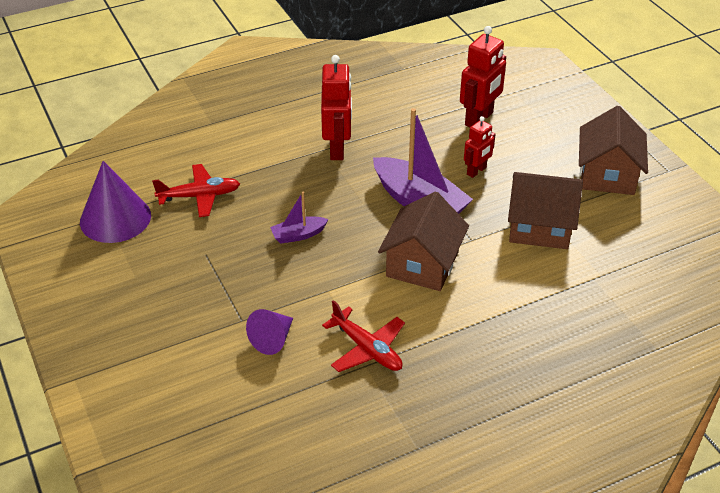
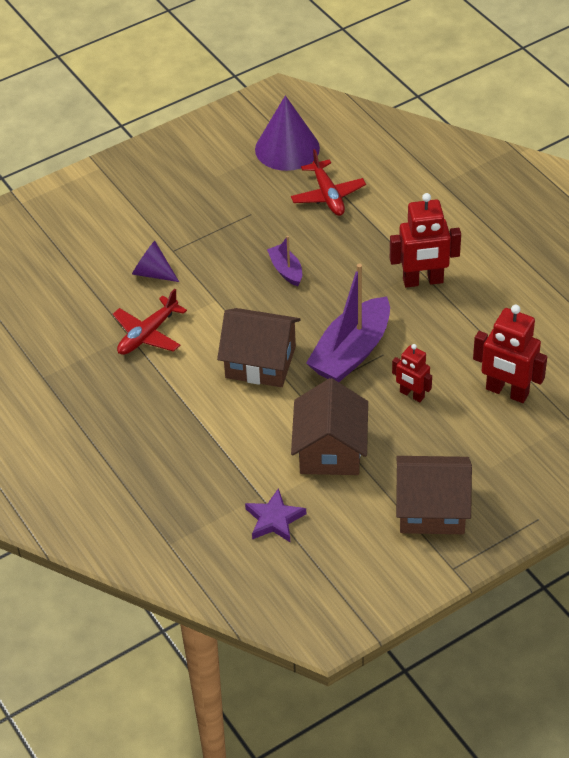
camera: 85 degrees right, 5 degrees up
(622, 271) = (274, 519): none -> purple star

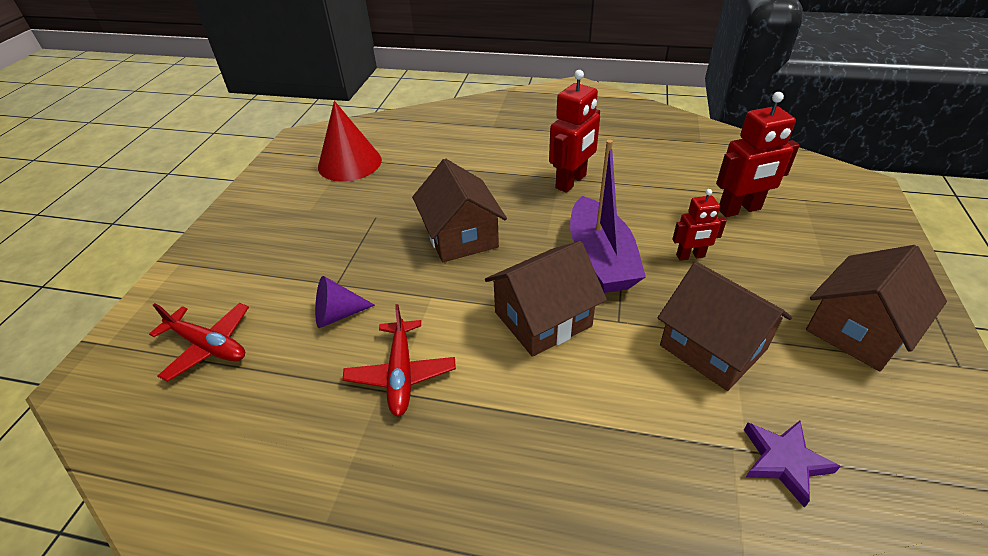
camera: 45 degrees left, 5 degrees down
(286, 270) = (461, 236): purple boat -> brown house
(287, 148) = (350, 163): purple cone -> red cone
(328, 195) = (423, 173): red plane -> red plane (208, 346)

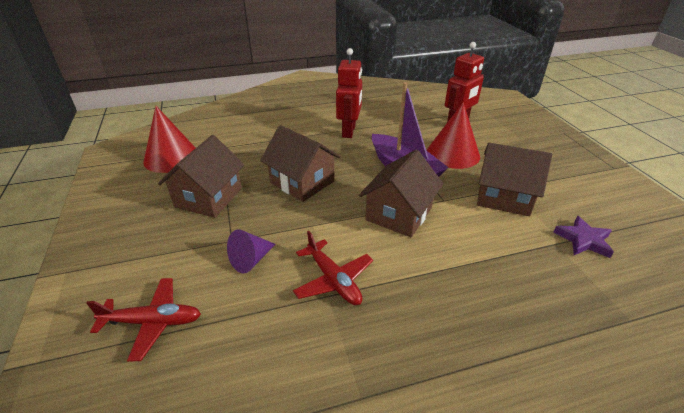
camera: 30 degrees left, 5 degrees down
(690, 256) = (453, 154): red robot -> red cone
(857, 330) = (561, 165): brown house -> brown house (208, 198)

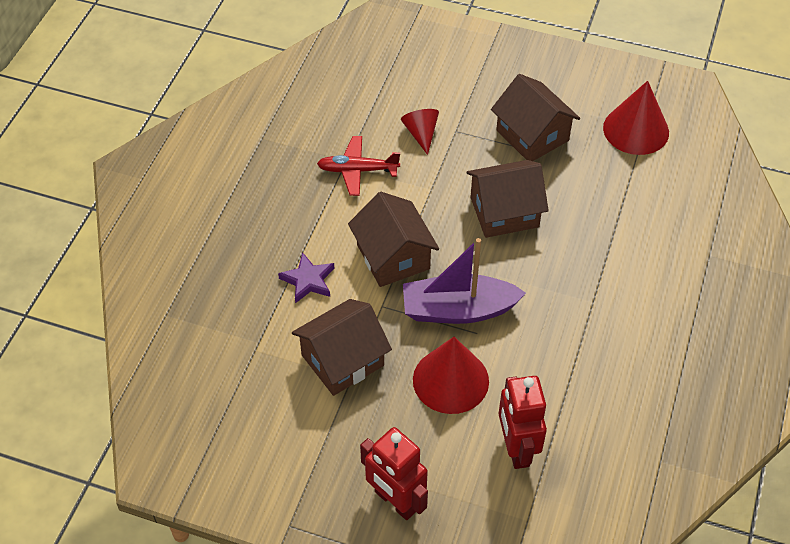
camera: 125 degrees right, 15 degrees up
(153, 322) = (403, 68): red plane -> none
(251, 260) = (421, 134): purple cone -> red cone
(349, 131) = (583, 310): red robot -> red robot (395, 501)
(583, 240) = (242, 367): purple star -> purple star (308, 280)

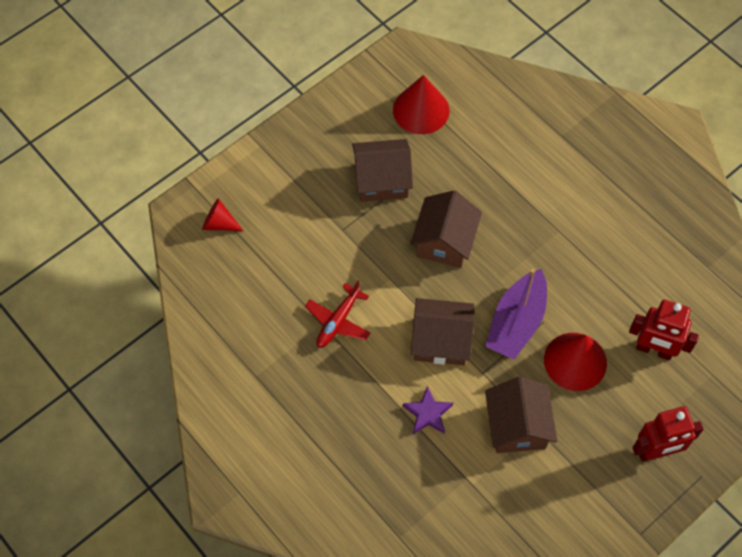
camera: 60 degrees left, 10 degrees up
(421, 134) = (329, 255): red cone -> red cone (219, 223)

